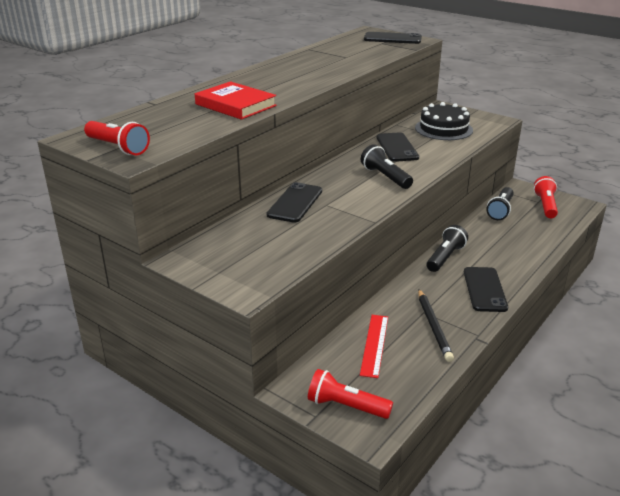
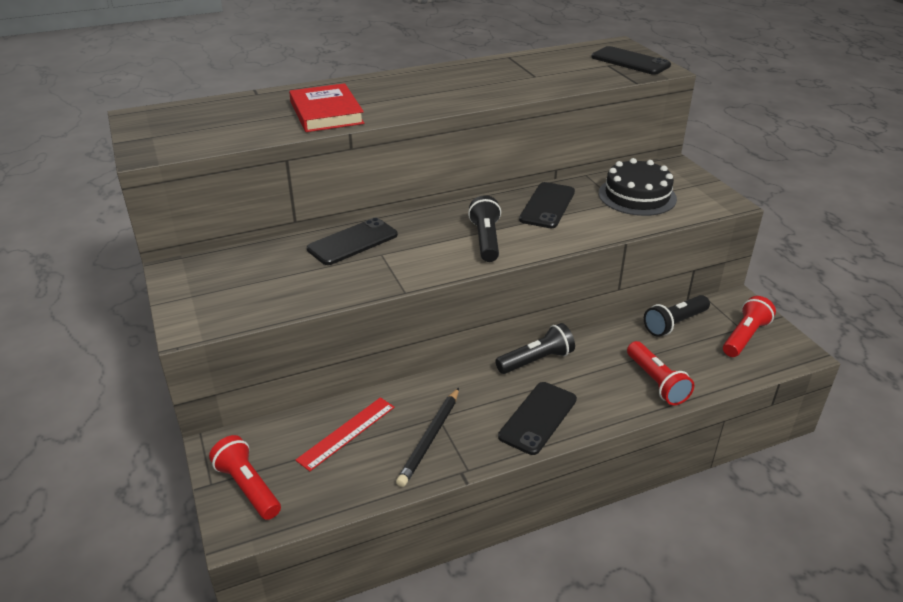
camera: 30 degrees right, 5 degrees up
(118, 147) = (154, 136): red flashlight -> red flashlight (656, 382)

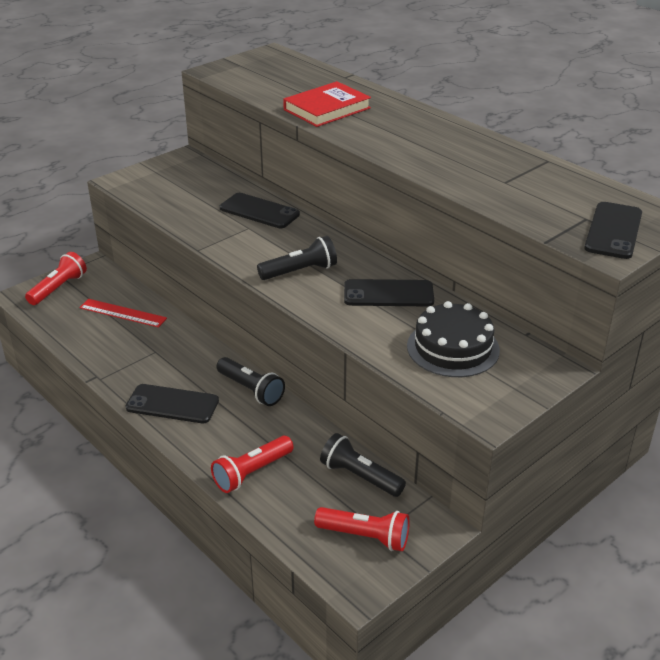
camera: 70 degrees right, 0 degrees up
(430, 438) = (128, 353): black pencil -> none

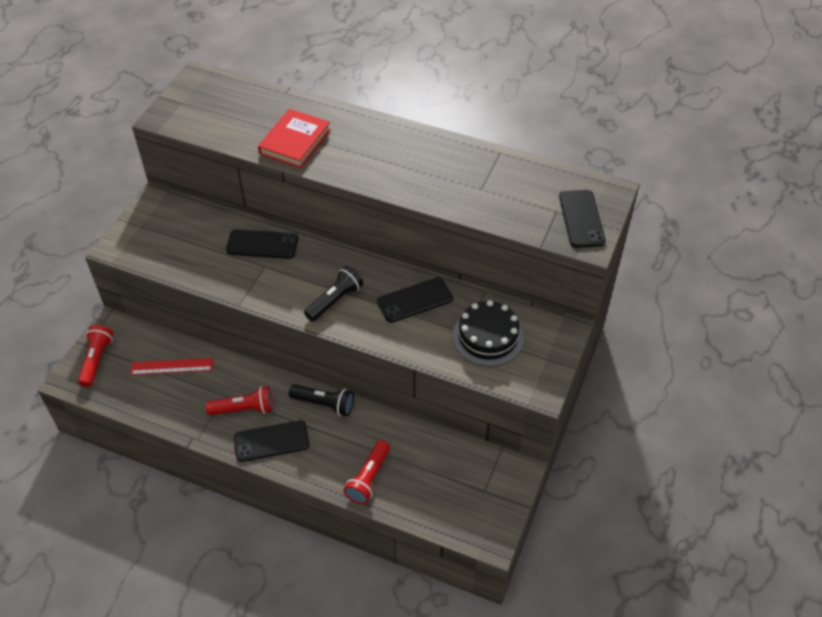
camera: 25 degrees left, 15 degrees up
(359, 476) = (446, 450): black flashlight -> none
(365, 536) = (476, 498): red flashlight -> red flashlight (244, 409)

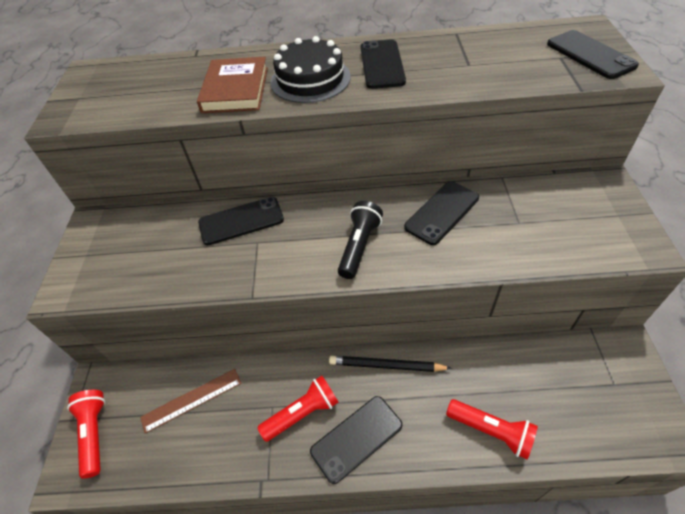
camera: 20 degrees left, 0 degrees up
(172, 366) = (192, 400): red ruler -> brown ruler
(295, 142) = (235, 89): red book -> brown book
(324, 404) = (386, 365): black flashlight -> black pencil
(368, 478) = (491, 431): red flashlight -> red flashlight turned 60 degrees counterclockwise
(417, 162) = (382, 64): none -> black phone
(488, 337) = (544, 218): black cake -> black cake (310, 79)

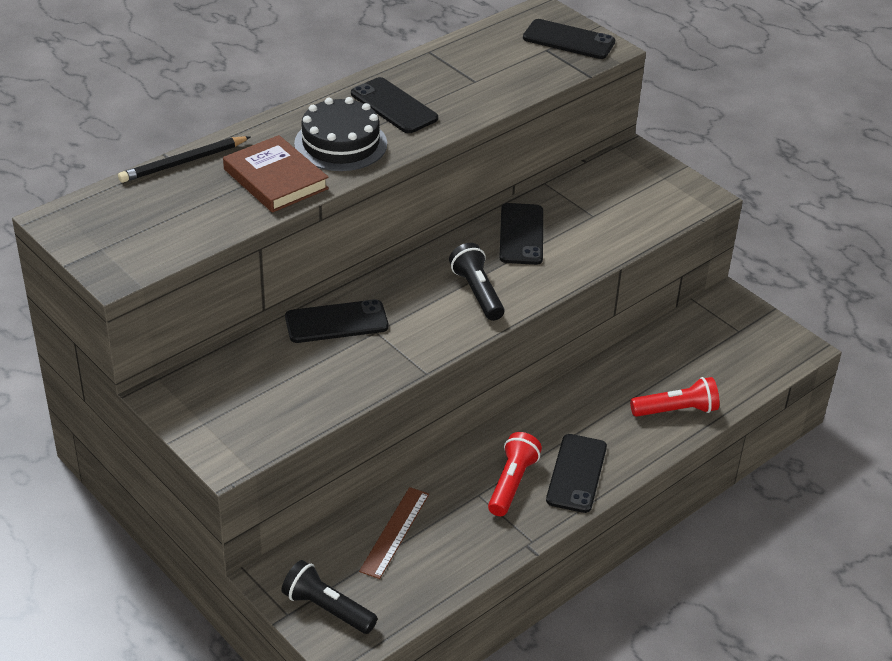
camera: 45 degrees left, 10 degrees down
(94, 433) = (327, 609): red flashlight -> black flashlight
(241, 221) = (336, 322): black phone -> black phone turned 45 degrees clockwise
(386, 365) = (549, 411): black pencil -> black pencil (183, 162)

